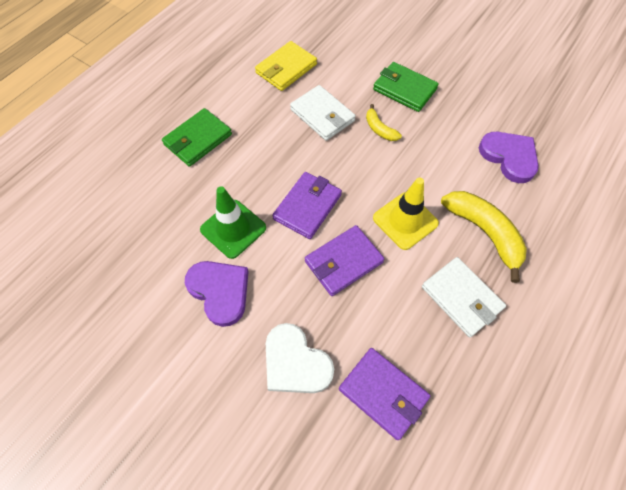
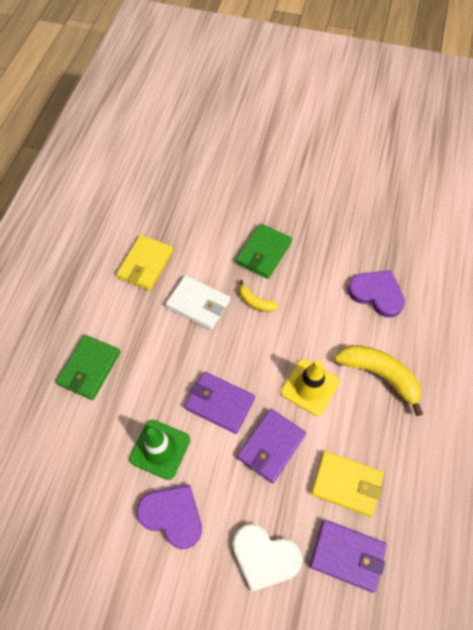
camera: 20 degrees left, 0 degrees up
(307, 207) = (219, 403): purple wallet -> purple wallet turned 75 degrees counterclockwise
(404, 89) = (263, 253): green wallet -> green wallet turned 75 degrees counterclockwise
(409, 324) = (346, 484): none -> yellow wallet
(461, 298) = (381, 444): white wallet -> none

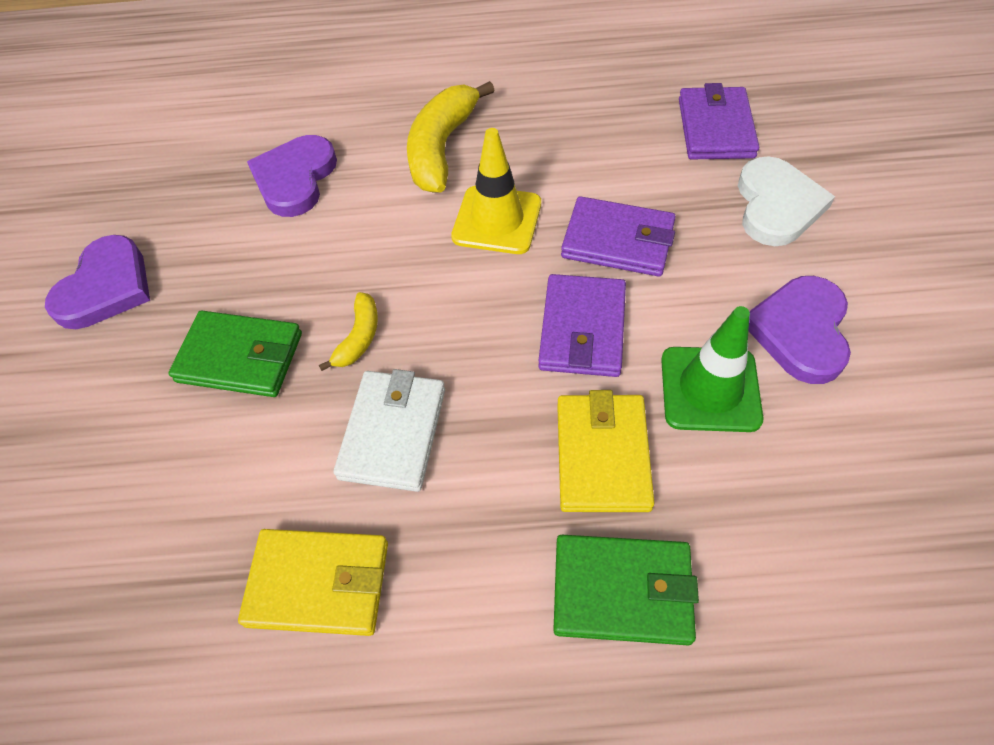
camera: 105 degrees left, 5 degrees down
(326, 205) = (106, 287): none -> purple heart
(346, 484) = (624, 148): yellow wallet -> yellow wallet (602, 455)

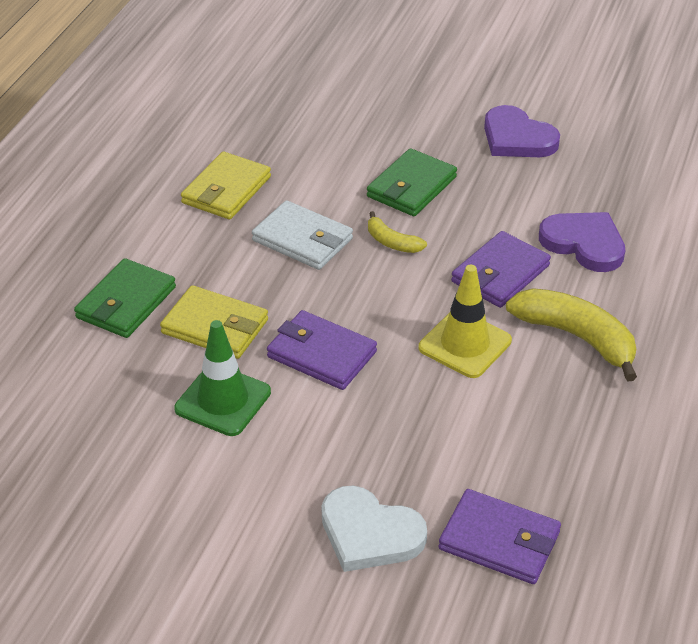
camera: 110 degrees right, 15 degrees down
(618, 241) = (395, 408): purple wallet -> purple wallet (500, 274)
(800, 331) = (232, 477): purple heart -> none

